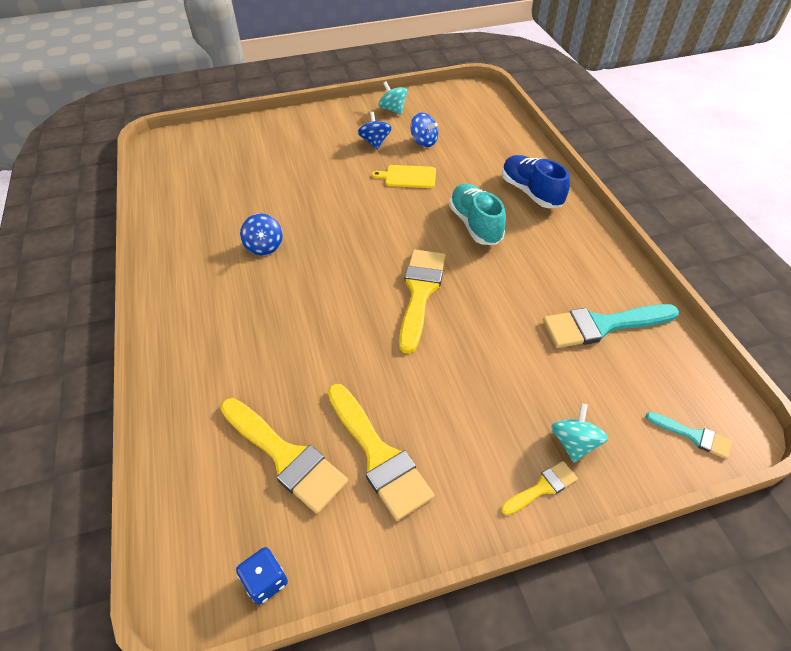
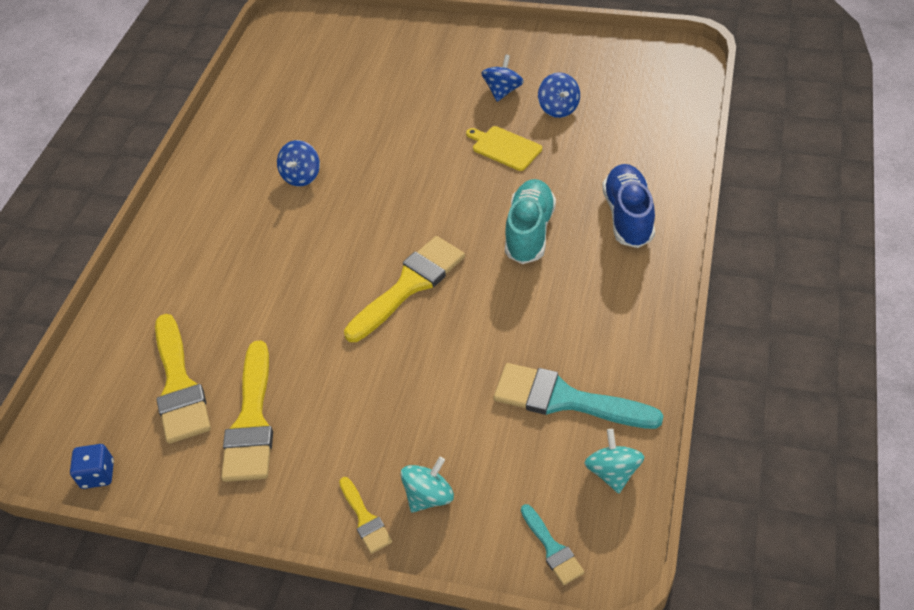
camera: 35 degrees right, 0 degrees up
(393, 109) = (557, 53): turquoise spinning top -> turquoise spinning top (613, 472)
(542, 487) = (365, 519): yellow brush -> yellow brush turned 60 degrees clockwise

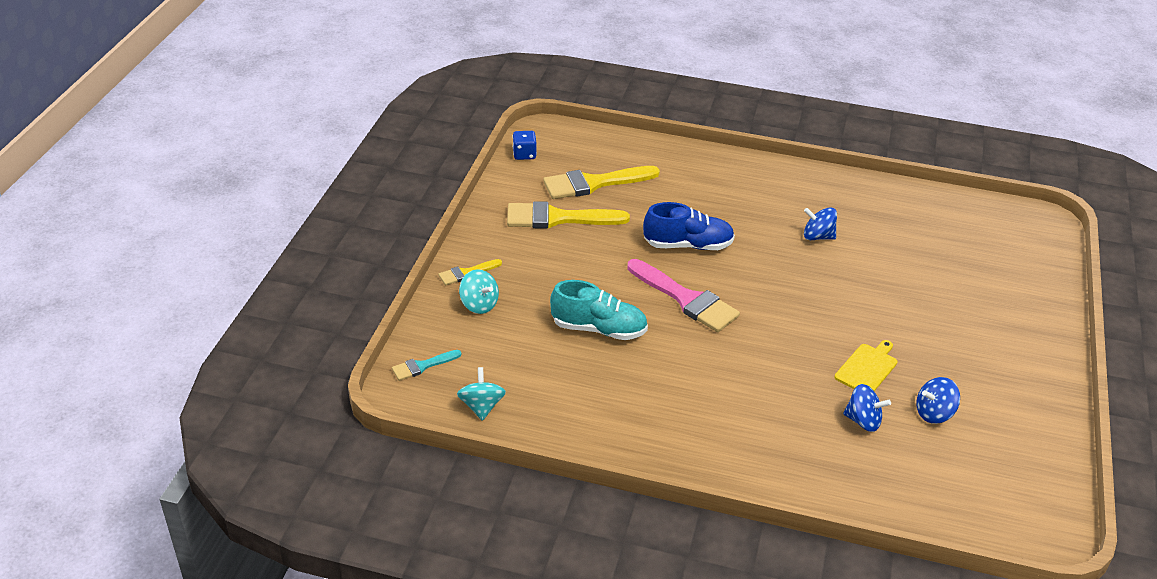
camera: 85 degrees right, 10 degrees down
(409, 285) = (686, 299): yellow brush -> pink brush
(503, 91) = (957, 372): blue spinning top -> blue spinning top (863, 421)
(530, 232) = (750, 377): turquoise shoe -> turquoise shoe (599, 329)
(566, 399) = (556, 385): turquoise brush -> none
(613, 472) = (481, 406): turquoise spinning top -> turquoise spinning top turned 90 degrees counterclockwise
(628, 216) = (772, 450): blue shoe -> blue shoe (688, 245)

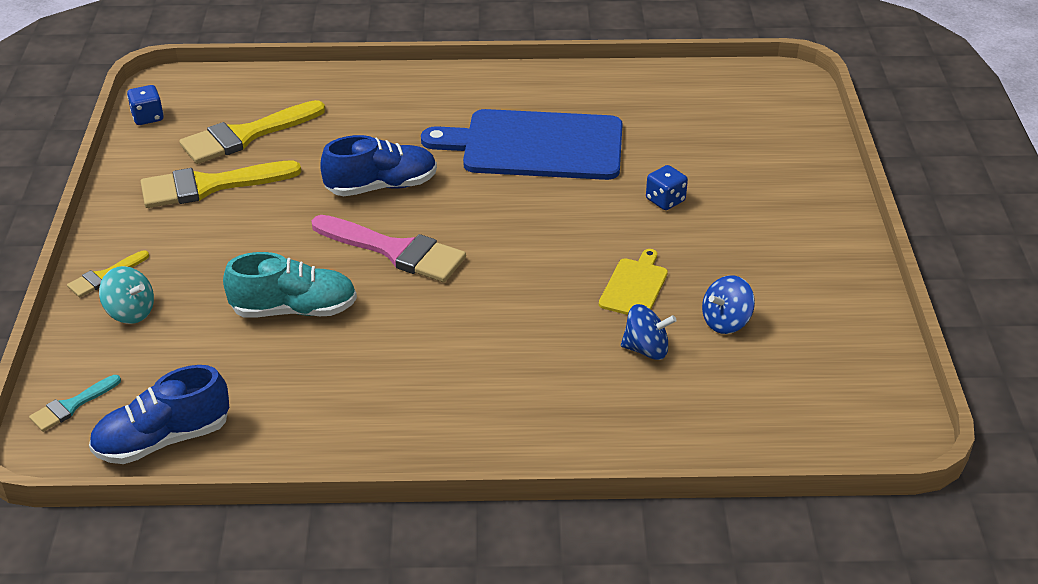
camera: 15 degrees left, 0 degrees up
(481, 406) = (163, 440): turquoise spinning top -> blue shoe
(817, 236) = (535, 146): blue spinning top -> blue cutting board
(911, 303) = (665, 200): none -> blue dice

